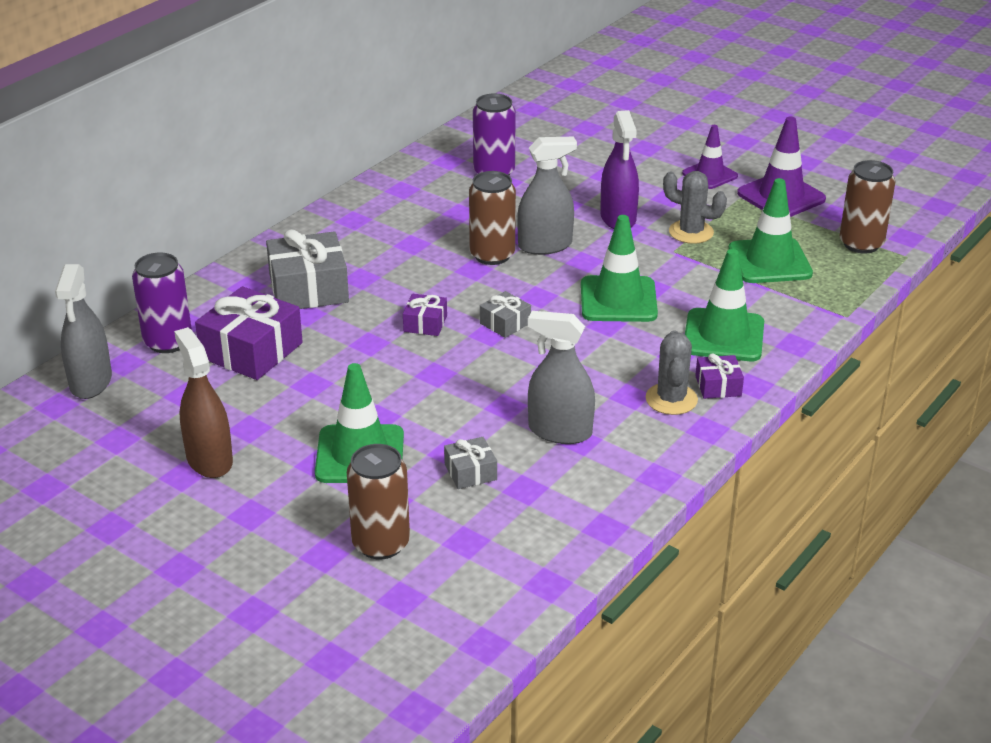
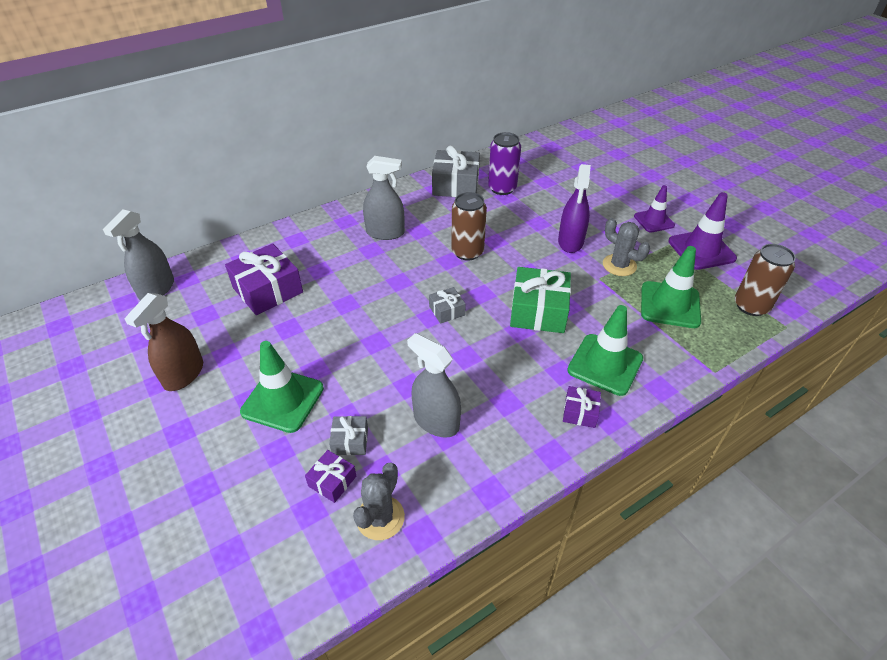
camera: 20 degrees right, 10 degrees up
(168, 342) = (222, 270): purple can -> none
(209, 460) = (184, 374): brown spray bottle -> brown spray bottle turned 150 degrees counterclockwise
(308, 289) = (333, 250): grey gift -> grey gift (456, 185)
(381, 543) = (247, 491): brown can -> none
(425, 323) = (392, 297): purple gift -> purple gift (332, 481)
(545, 245) = (508, 252): grey spray bottle -> grey spray bottle (385, 233)
(618, 300) = (538, 311): green traffic cone -> green gift
(671, 399) = (536, 415): grey cactus -> grey cactus (380, 517)

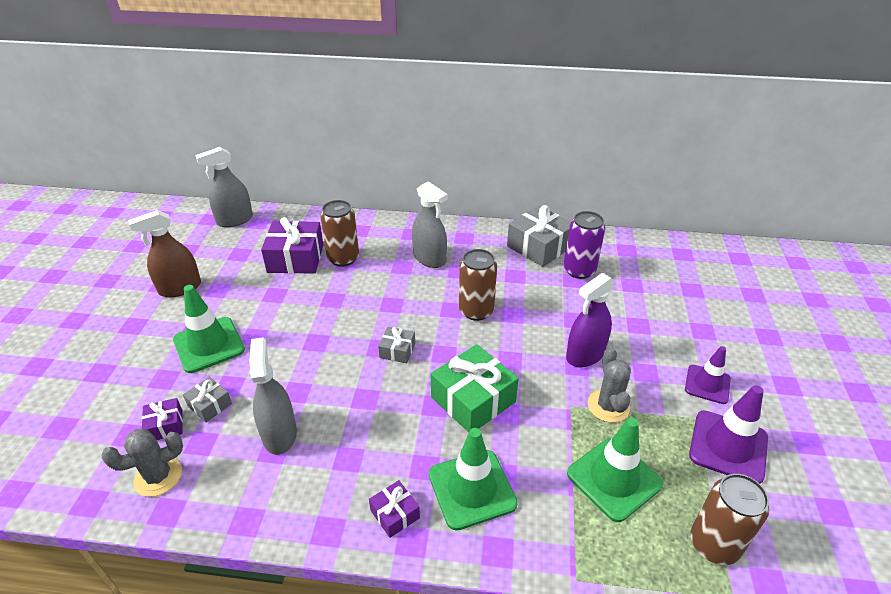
camera: 40 degrees right, 5 degrees down
(312, 268) = (343, 258): none -> brown can

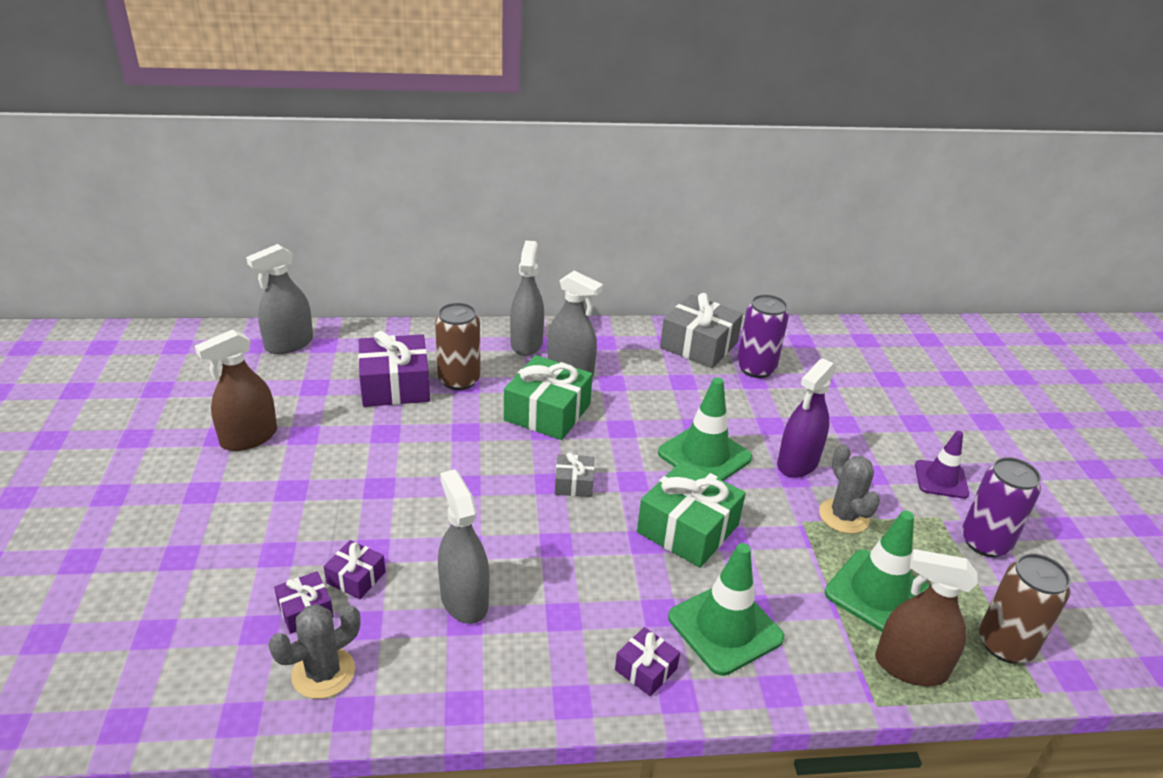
camera: 15 degrees left, 5 degrees down
(209, 345) = (322, 504): green traffic cone -> green traffic cone (704, 455)
(210, 405) = (356, 577): grey gift -> purple gift
(399, 290) = (547, 412): none -> green gift
(404, 234) = (526, 343): none -> grey spray bottle
(476, 311) = (652, 427): brown can -> none
(619, 550) = (910, 667): none -> brown spray bottle
(728, 446) = (985, 542): purple traffic cone -> purple can

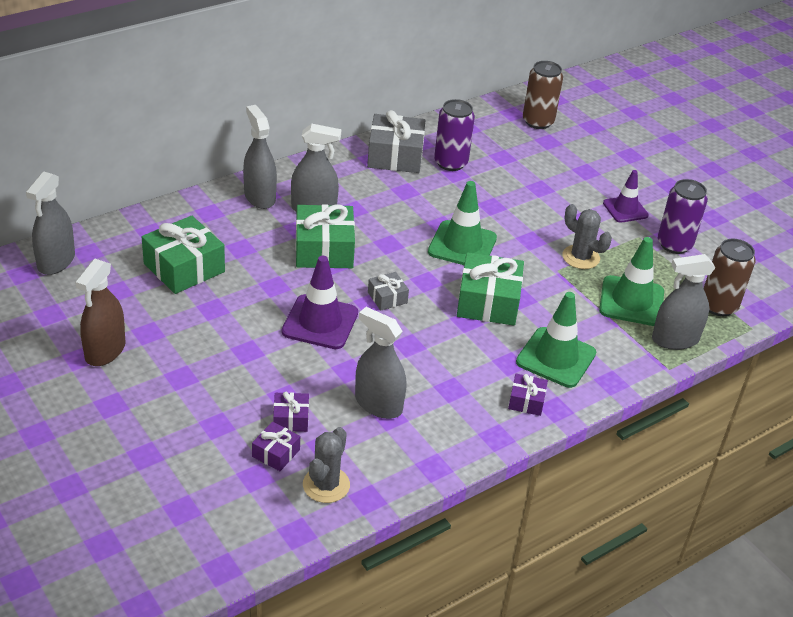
camera: 30 degrees left, 5 degrees up
(395, 385) = (184, 267): purple gift -> green gift
(459, 380) = (232, 246): brown can -> brown can (538, 122)
(479, 484) = (320, 322): none -> purple traffic cone
(797, 463) = (528, 229): purple spray bottle -> none
(910, 667) = (675, 339): brown spray bottle -> grey spray bottle

